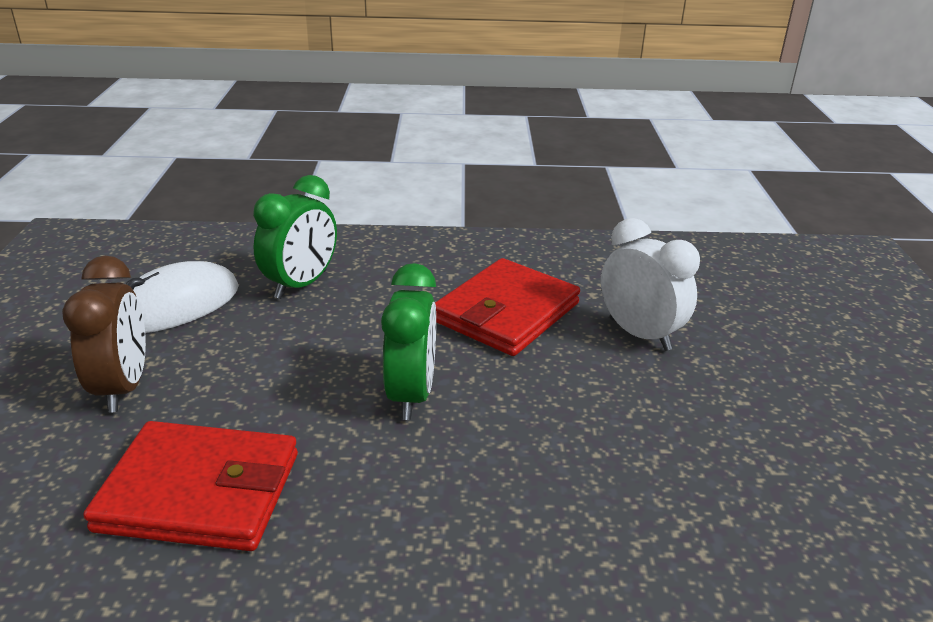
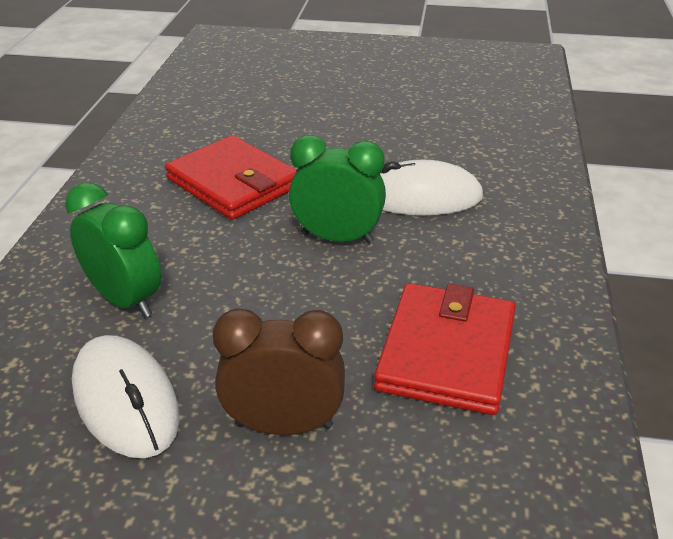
camera: 80 degrees left, 5 degrees up
(520, 461) = (421, 197): none -> white mouse
(639, 334) = (286, 131): white clock -> none

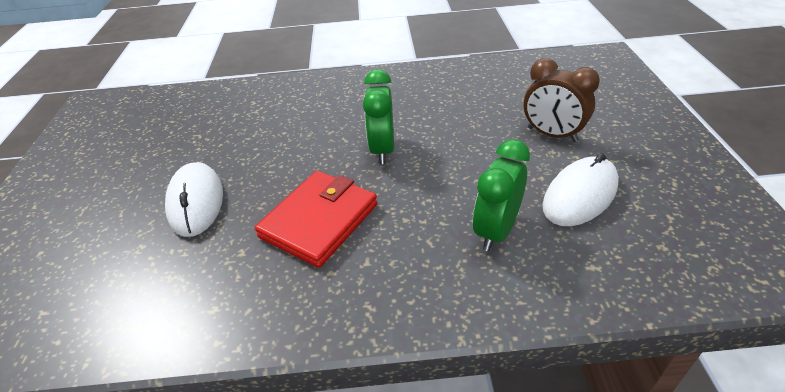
camera: 100 degrees left, 5 degrees up
(284, 425) = (552, 134): brown clock -> brown clock turned 45 degrees counterclockwise
(421, 197) = (323, 124): white mouse -> white mouse (196, 202)
(446, 352) = (469, 97): red wallet -> none

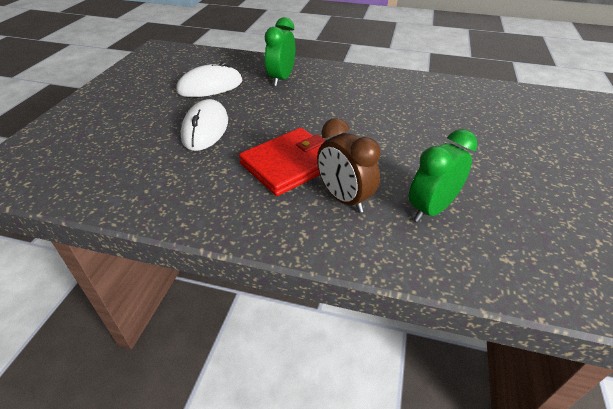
camera: 15 degrees right, 0 degrees up
(382, 149) = (360, 127): green clock -> green clock (281, 79)
(552, 134) = (512, 150): brown clock -> brown clock (344, 199)
(580, 195) = (518, 202): white mouse -> white mouse (210, 86)

